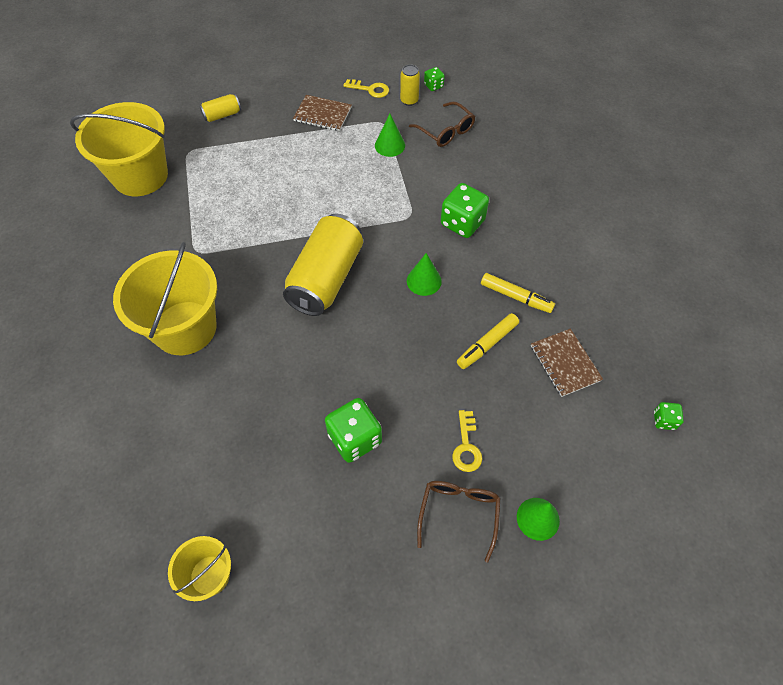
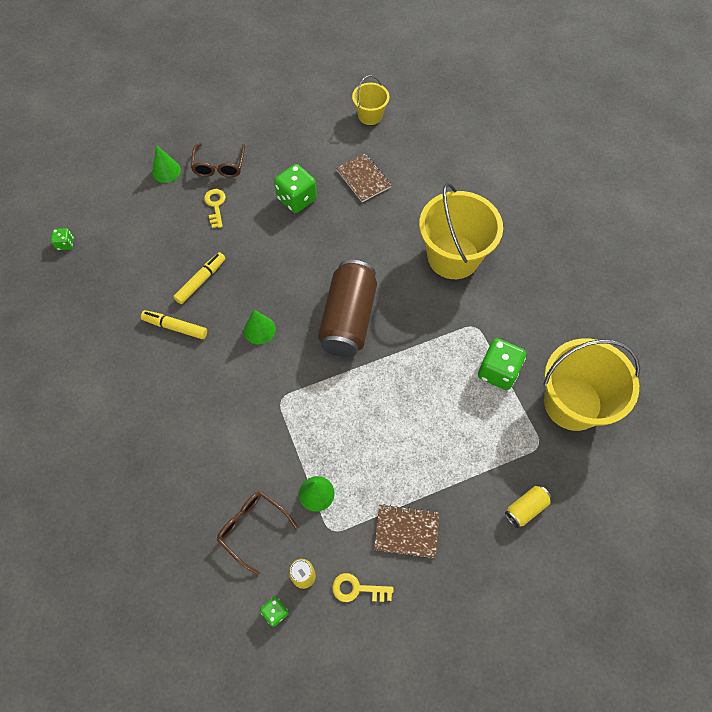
camera: 170 degrees right, 5 degrees up
(326, 278) = (348, 319): yellow can -> brown can
(462, 223) = (227, 399): green dice -> green dice (498, 371)
(565, 363) = (137, 275): brown notebook -> brown notebook (363, 179)

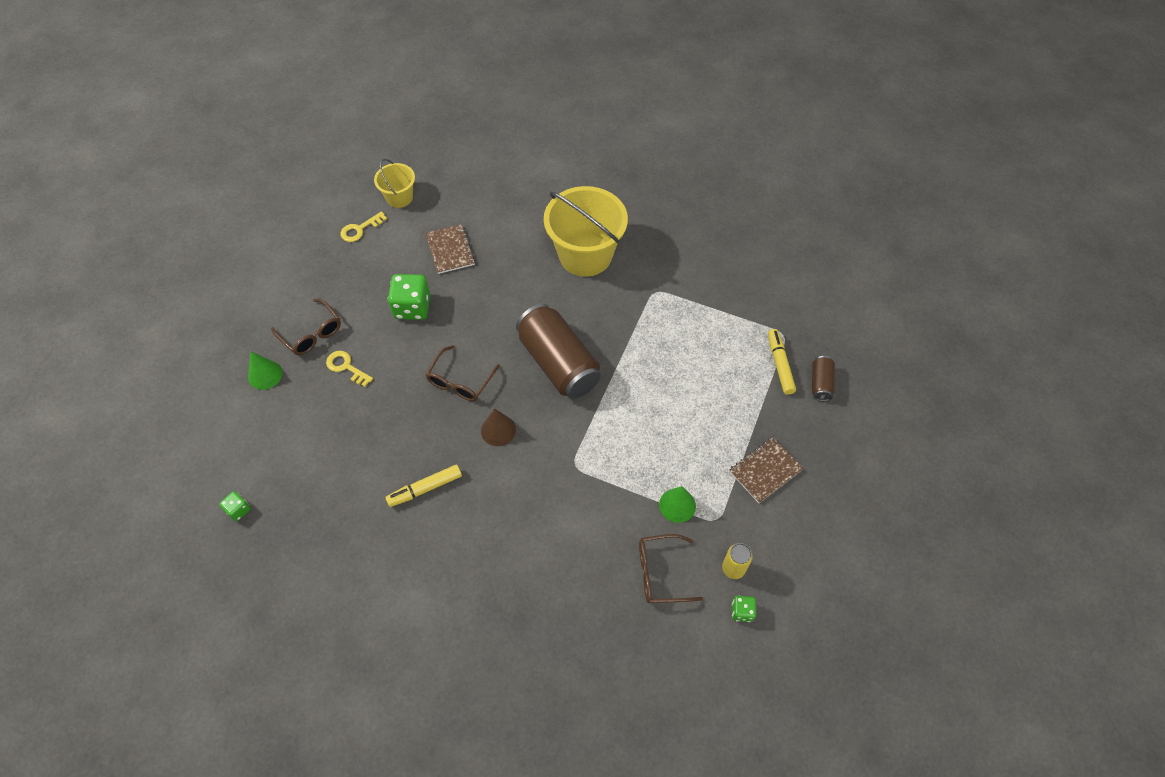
camera: 45 degrees left, 5 degrees down
(201, 281) = (404, 435): yellow marker -> yellow marker (780, 365)
(259, 330) = (498, 430): green cone -> brown cone
(272, 275) = (460, 381): none -> brown glasses
(357, 589) = (777, 540): yellow key -> yellow key (360, 229)
(363, 179) = (450, 250): brown notebook -> brown notebook turned 60 degrees clockwise
(498, 371) = (705, 309): green dice -> none
(525, 508) = (820, 383): yellow can -> brown can
(572, 403) = (774, 289): yellow bucket -> none

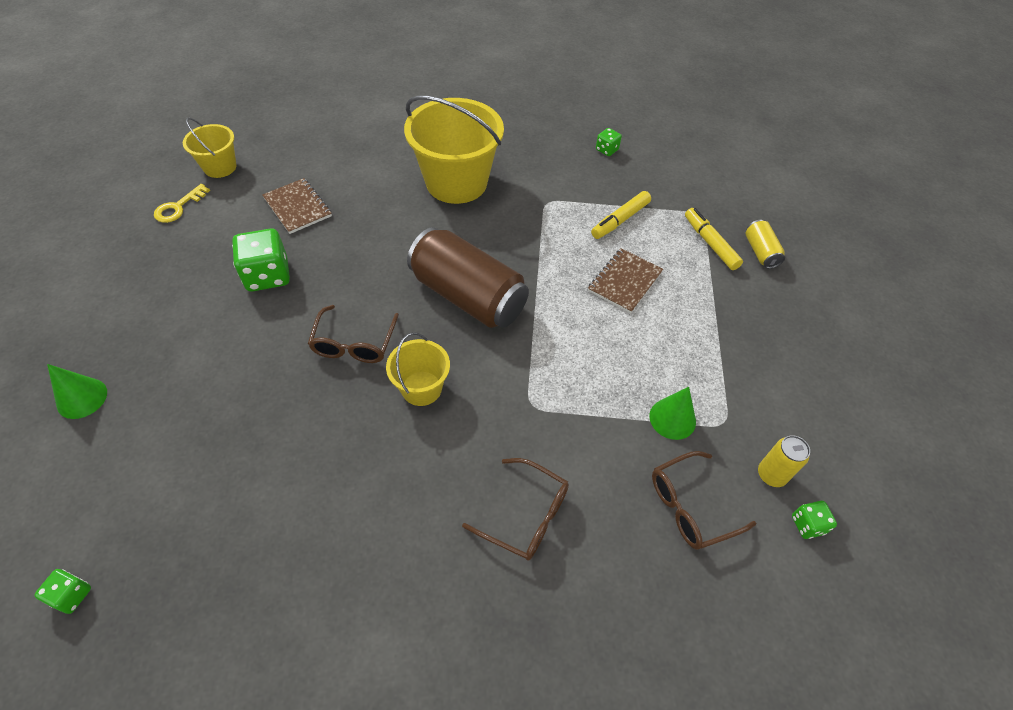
camera: 20 degrees left, 5 degrees down
(312, 334) = (140, 333): brown glasses -> brown glasses (526, 516)
(346, 367) = (197, 362): yellow key -> none
(425, 488) = (348, 486): yellow marker -> yellow marker (620, 220)
(498, 430) = (421, 388): brown cone -> yellow bucket
(729, 250) = (607, 150): none -> green dice
(765, 470) = (750, 354): brown notebook -> brown notebook (624, 281)
(820, 383) = (760, 252): brown can -> yellow can

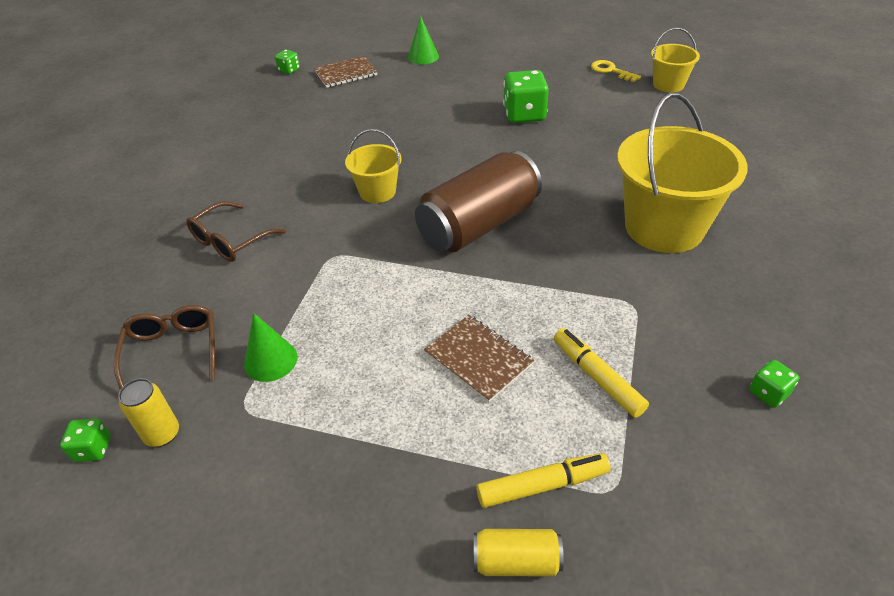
camera: 105 degrees right, 10 degrees down
(298, 207) = (613, 125): brown notebook -> brown notebook (346, 73)
(354, 344) = (437, 158): brown glasses -> none

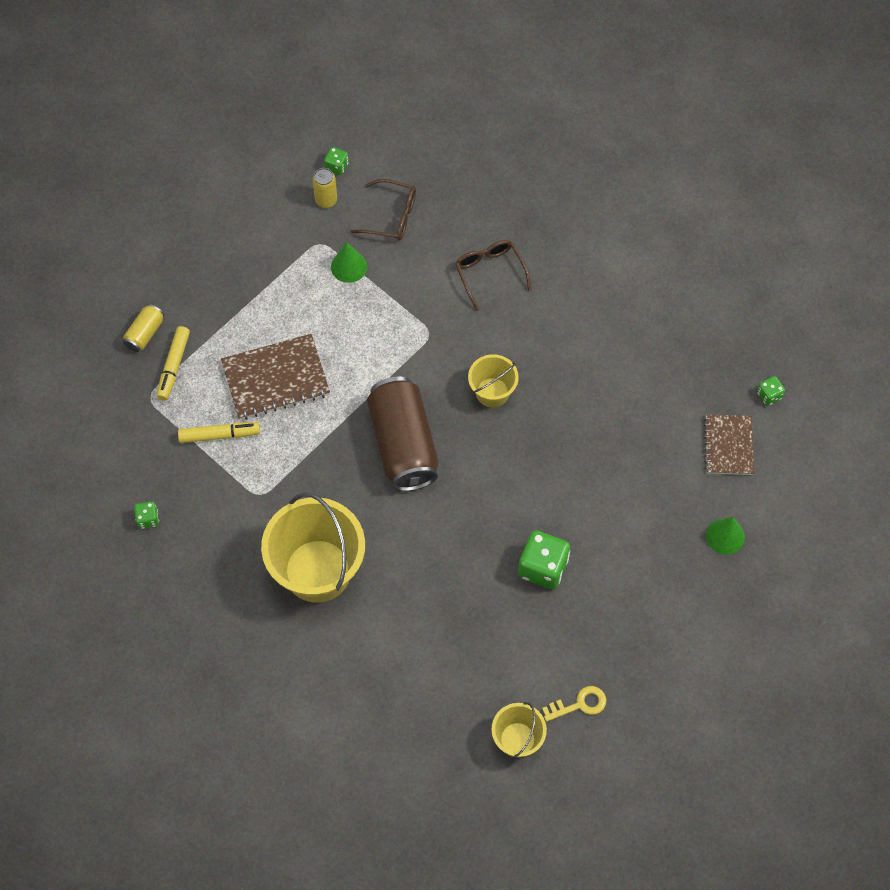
camera: 115 degrees right, 20 degrees up
(478, 358) = (276, 379): brown notebook -> brown notebook, size x1.51

